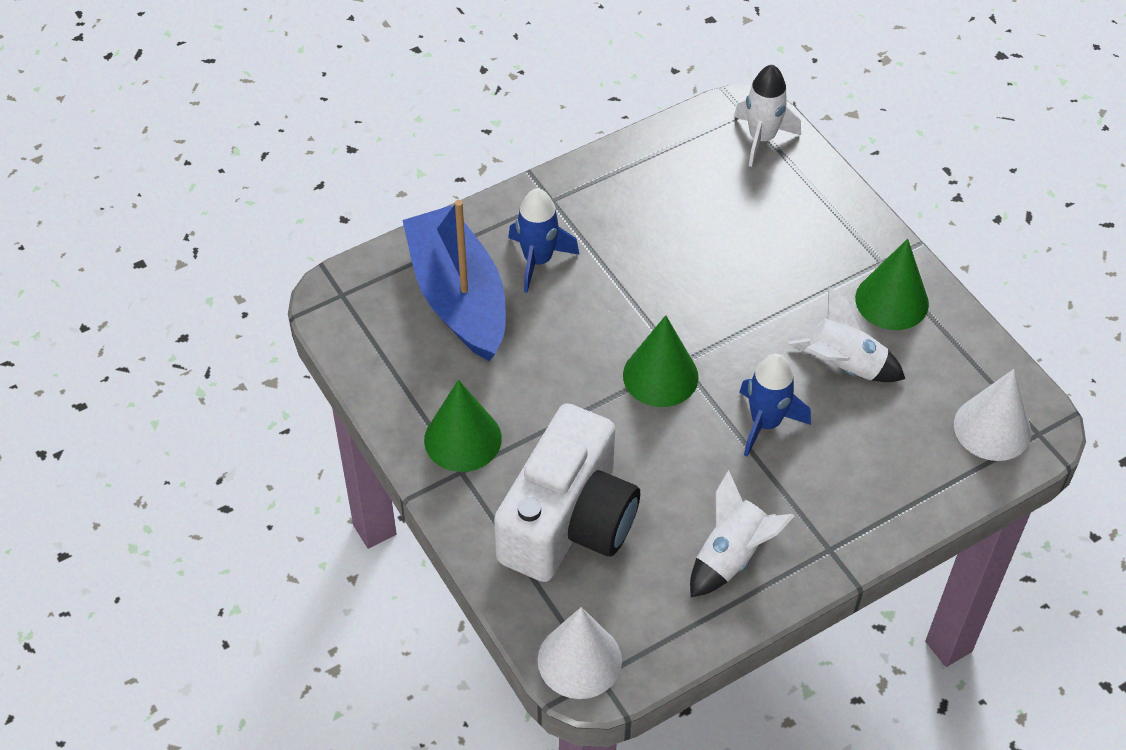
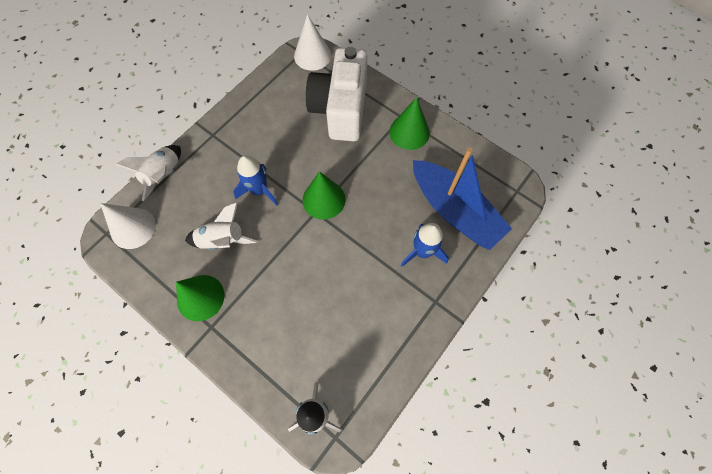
camera: 160 degrees right, 15 degrees up
(731, 555) = (259, 117): white rocket -> white rocket (164, 175)

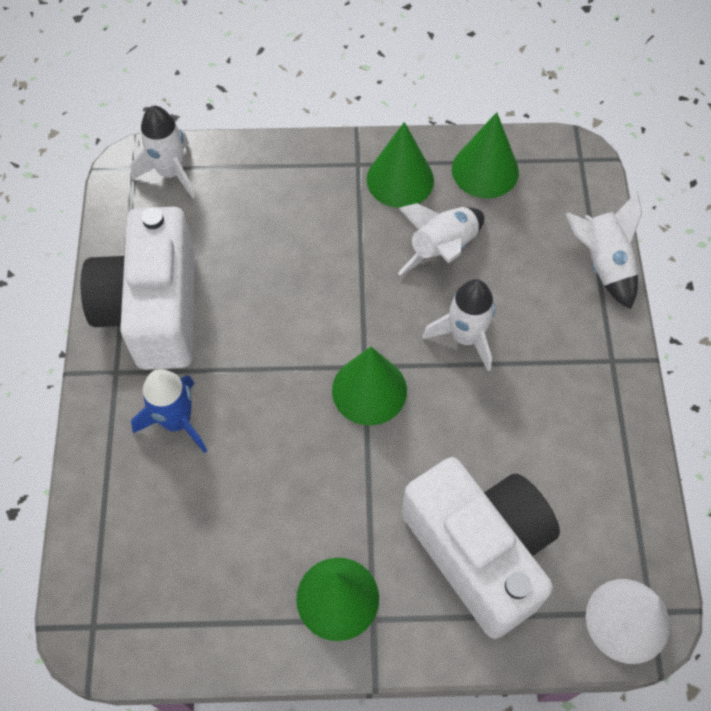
camera: 140 degrees right, 5 degrees down
(133, 228) = (559, 185): white cone -> none
(155, 266) = (485, 170): none -> green cone
(259, 190) = (465, 337): blue rocket -> white rocket
(392, 323) = (153, 309): none -> white camera
(454, 211) = (171, 515): blue boat -> none

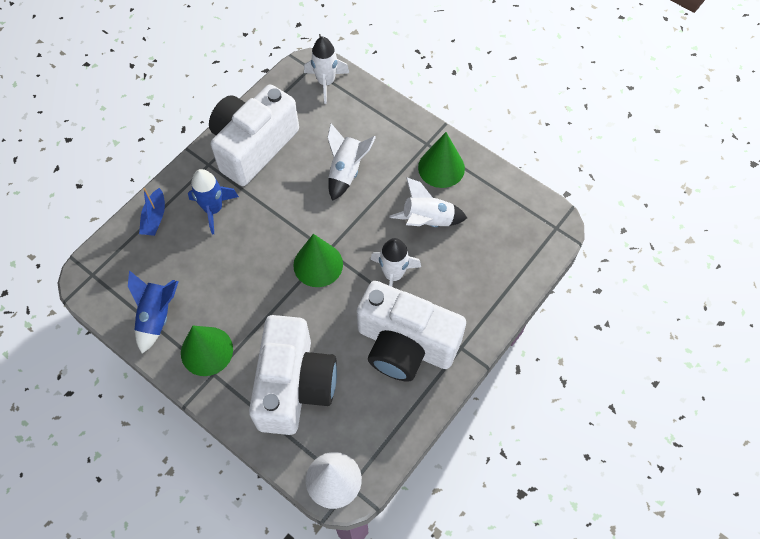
camera: 40 degrees right, 0 degrees up
(109, 489) = (155, 218): none -> blue boat
(233, 608) = (157, 316): none -> blue rocket
(485, 170) = (493, 195): green cone -> none
(553, 403) = (405, 344): none -> white camera
(603, 263) = (509, 293): white rocket -> white rocket (346, 171)

